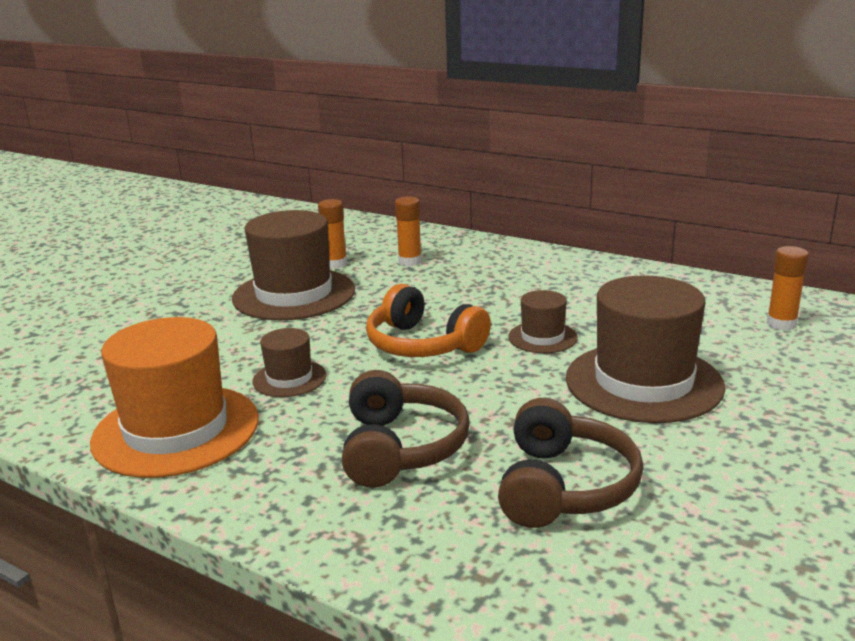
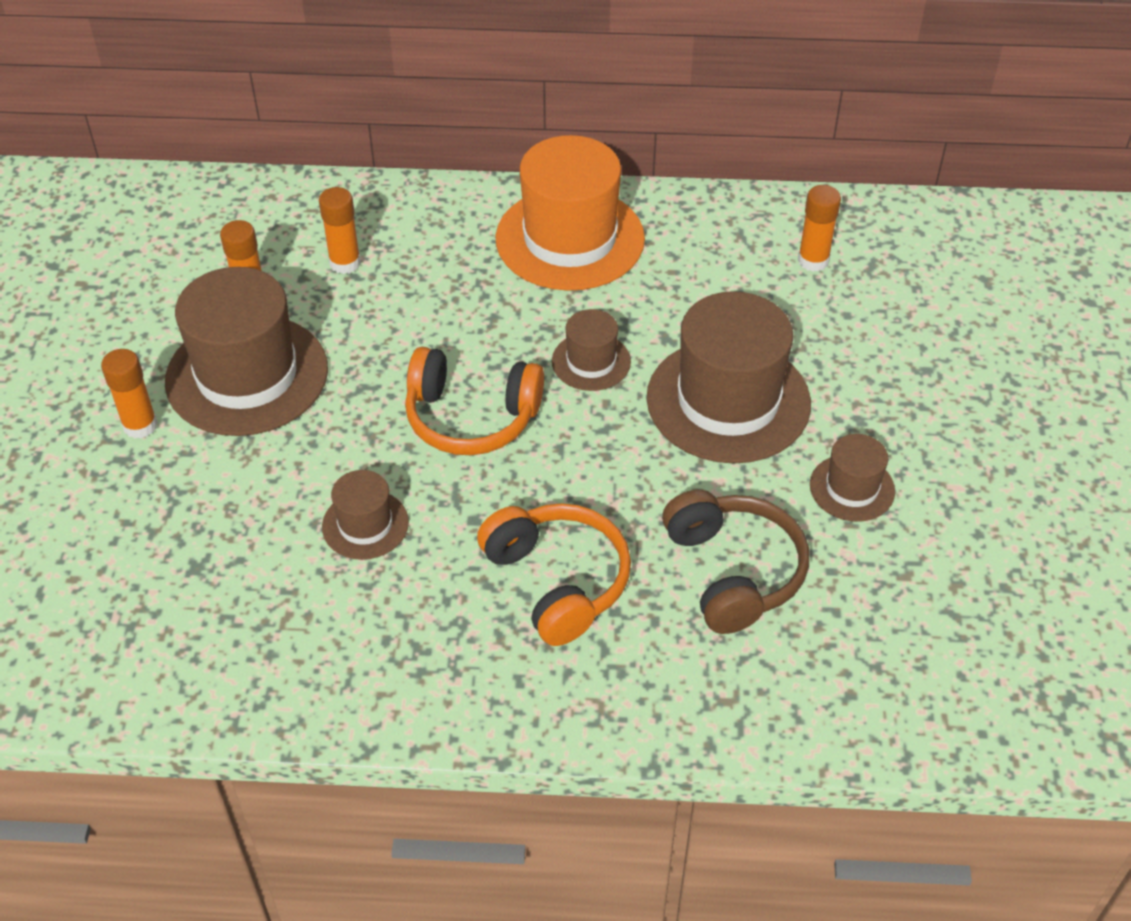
camera: 30 degrees left, 25 degrees up
(176, 430) = (307, 647): orange hat -> orange hat (570, 239)
(205, 301) = (140, 425): none -> orange glue stick
(400, 448) = (558, 581): brown headphones -> orange headphones
(728, 463) = (852, 488): none -> brown hat

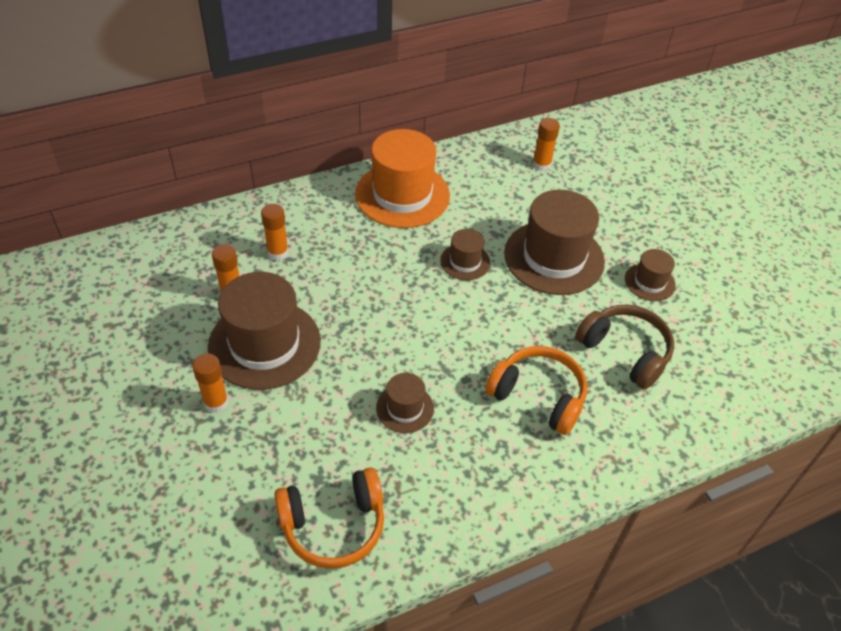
camera: 30 degrees left, 0 degrees up
(471, 417) = (421, 319): orange headphones -> orange headphones (333, 525)

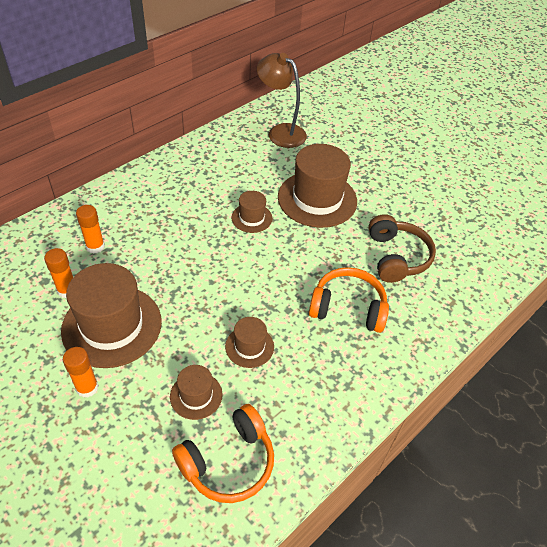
camera: 20 degrees left, 0 degrees up
(402, 195) = (182, 177): orange hat -> none
(541, 165) = (280, 132): orange glue stick -> brown lamp
(625, 352) = (396, 257): brown headphones -> brown headphones turned 60 degrees clockwise
(649, 282) = (392, 201): brown hat -> brown hat (196, 395)

